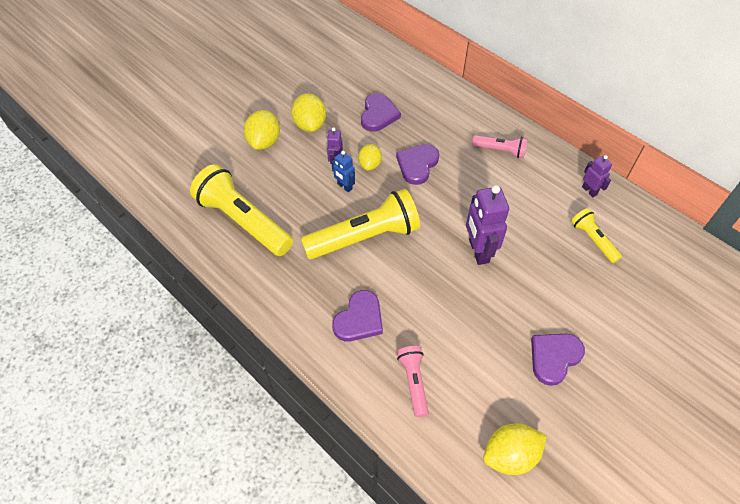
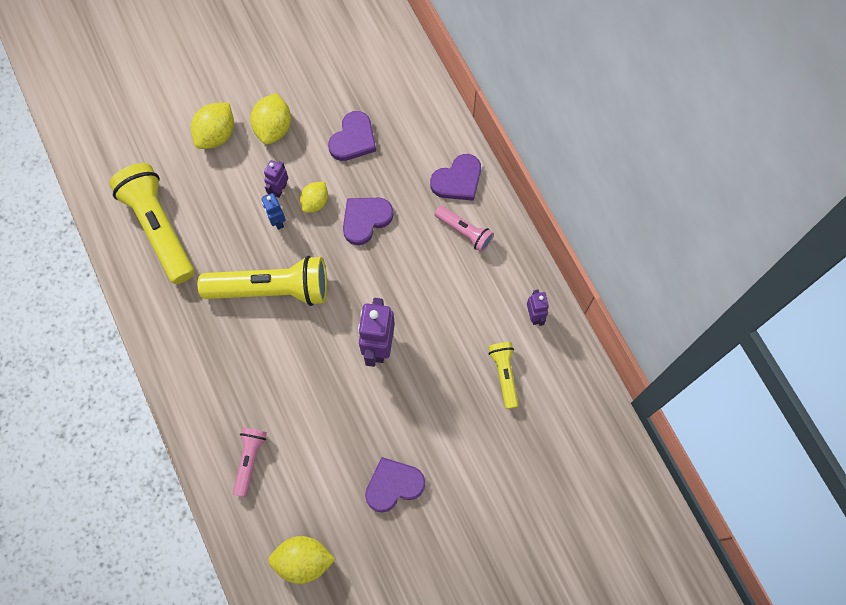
camera: 20 degrees right, 15 degrees up
(359, 319) = (227, 378): purple heart -> purple heart (457, 180)

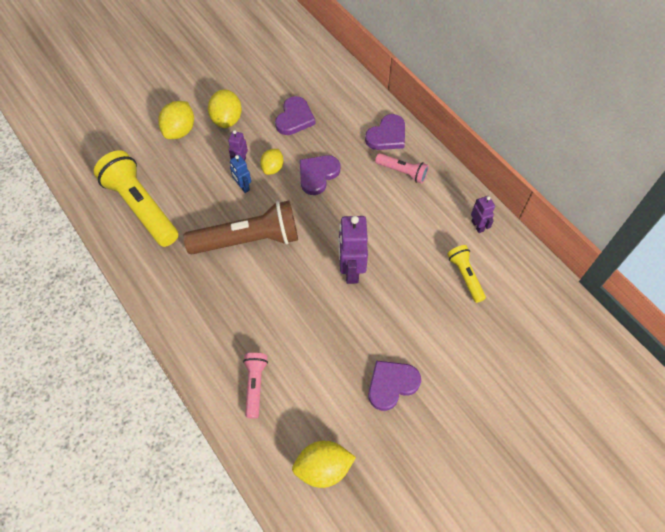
camera: 10 degrees left, 10 degrees down
(271, 289) = (248, 240): yellow flashlight -> brown flashlight

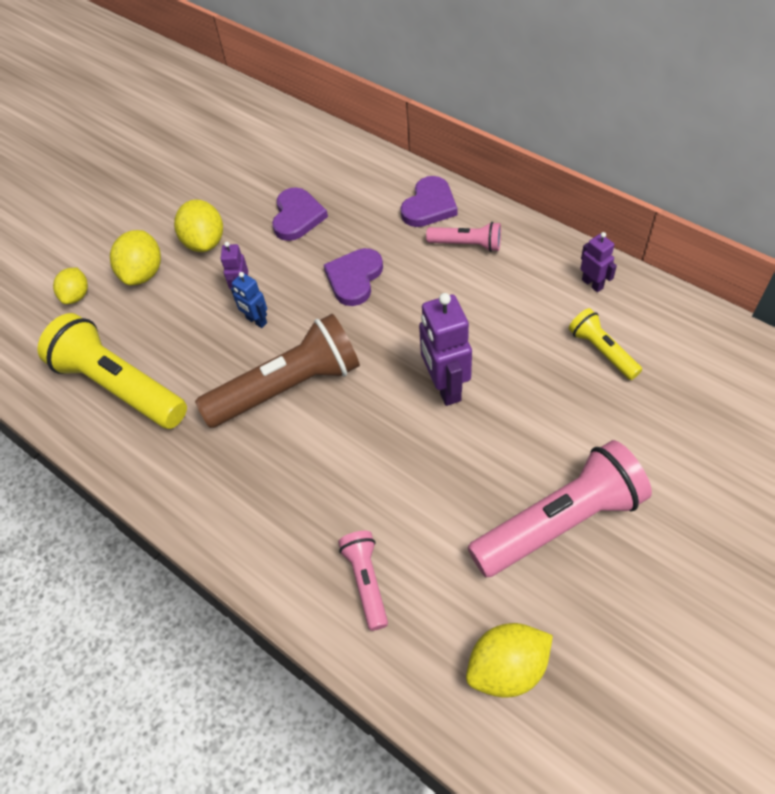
camera: 10 degrees left, 5 degrees down
(272, 168) = (289, 286): yellow lemon -> yellow lemon (76, 295)
(391, 384) = (559, 522): purple heart -> pink flashlight

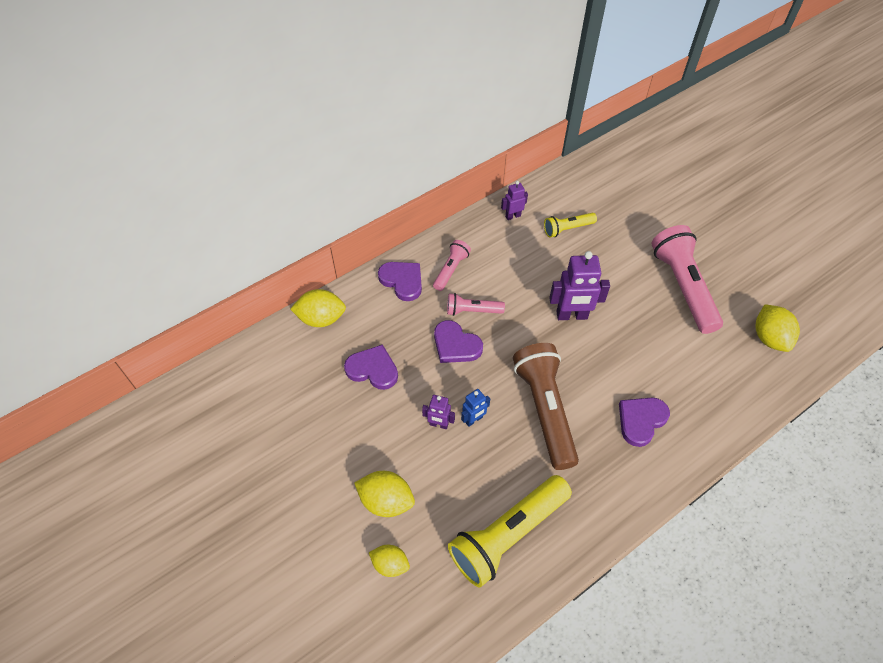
camera: 80 degrees left, 0 degrees up
(205, 242) = (370, 444): yellow lemon -> yellow lemon (321, 318)
(300, 498) = (641, 420): none -> purple heart
(366, 581) = (708, 395): pink flashlight -> pink flashlight (472, 311)

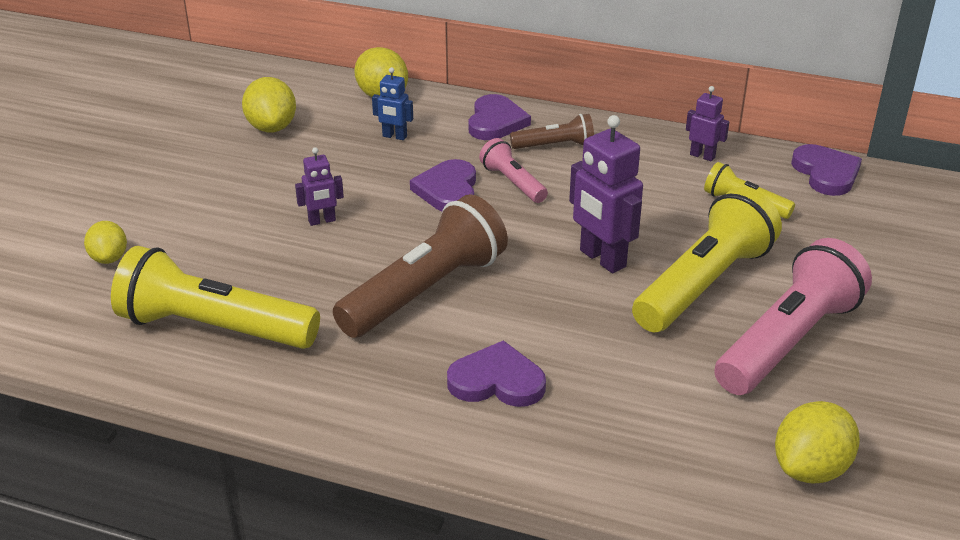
camera: 55 degrees right, 20 degrees down
(373, 369) = (351, 151): purple heart -> purple heart (826, 173)
(386, 501) = (187, 225): yellow lemon -> yellow lemon (272, 127)
(439, 424) = (322, 221): purple robot -> purple robot turned 90 degrees counterclockwise
(451, 270) = (555, 145): pink flashlight -> brown flashlight
(474, 420) = (354, 243): blue robot -> blue robot (394, 136)
(620, 289) = (703, 284): none -> yellow flashlight

